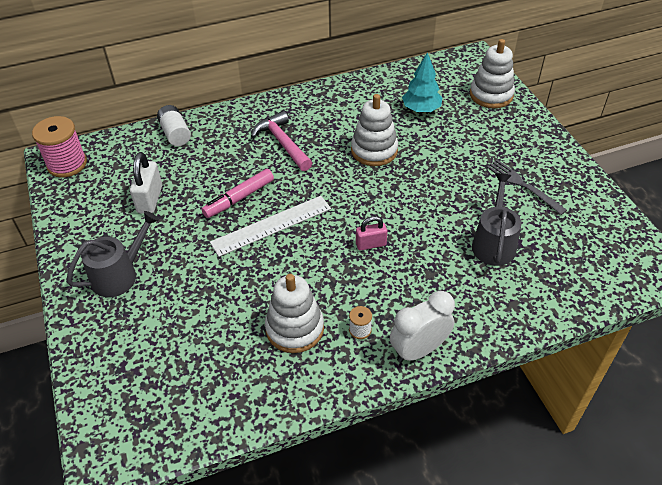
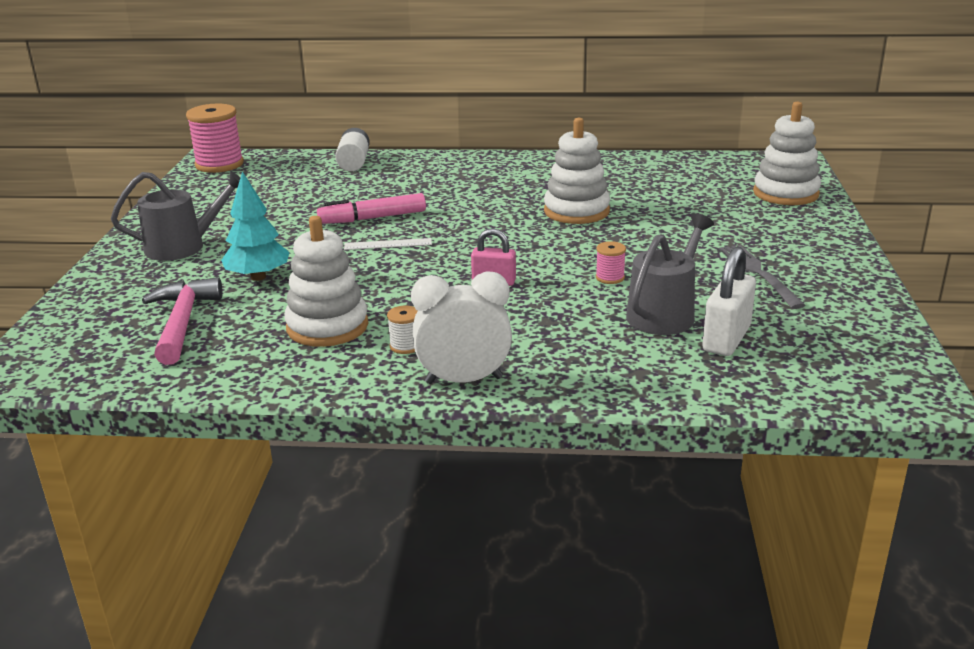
camera: 25 degrees right, 20 degrees down
(150, 199) = (275, 202): white padlock -> white padlock (726, 339)
(271, 225) = (388, 244): white ruler -> white ruler, size x0.51
(282, 143) = (468, 187): pink hammer -> pink hammer (182, 322)
(421, 109) = (673, 190): turquoise tree -> turquoise tree (258, 277)
(440, 217) = (610, 278): none -> pink spool

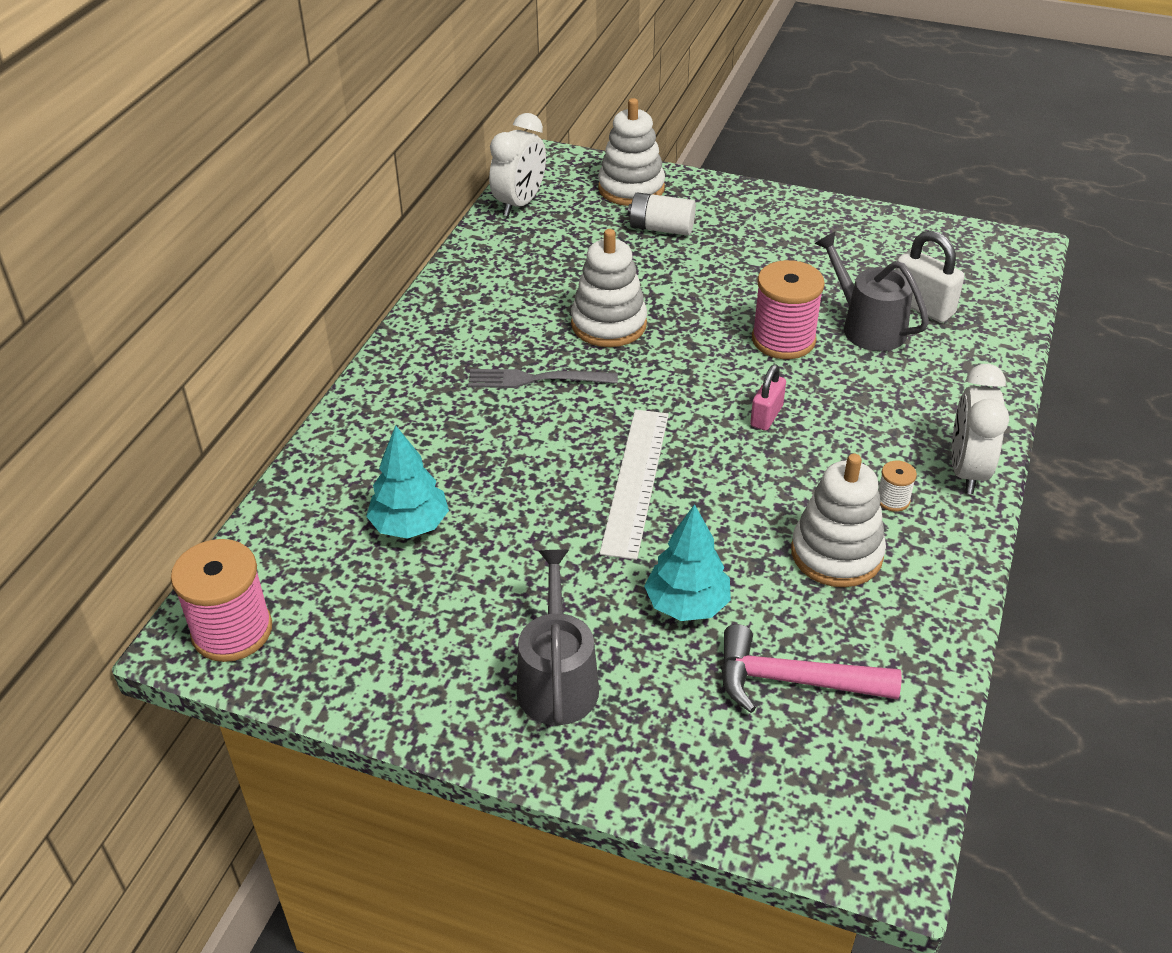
camera: 75 degrees left, 15 degrees up
(317, 188) = (410, 525): none -> turquoise tree
(354, 162) = (328, 479): white battery -> white battery (661, 228)
(372, 218) = (547, 484): pink marker -> none
(388, 244) = (635, 481): white ruler -> white ruler, size x1.94
(610, 278) = (783, 340): pink spool -> pink spool, size x2.17
(713, 162) = (520, 203): none -> white clock
(757, 273) = (803, 256): grey fork -> grey fork (535, 379)

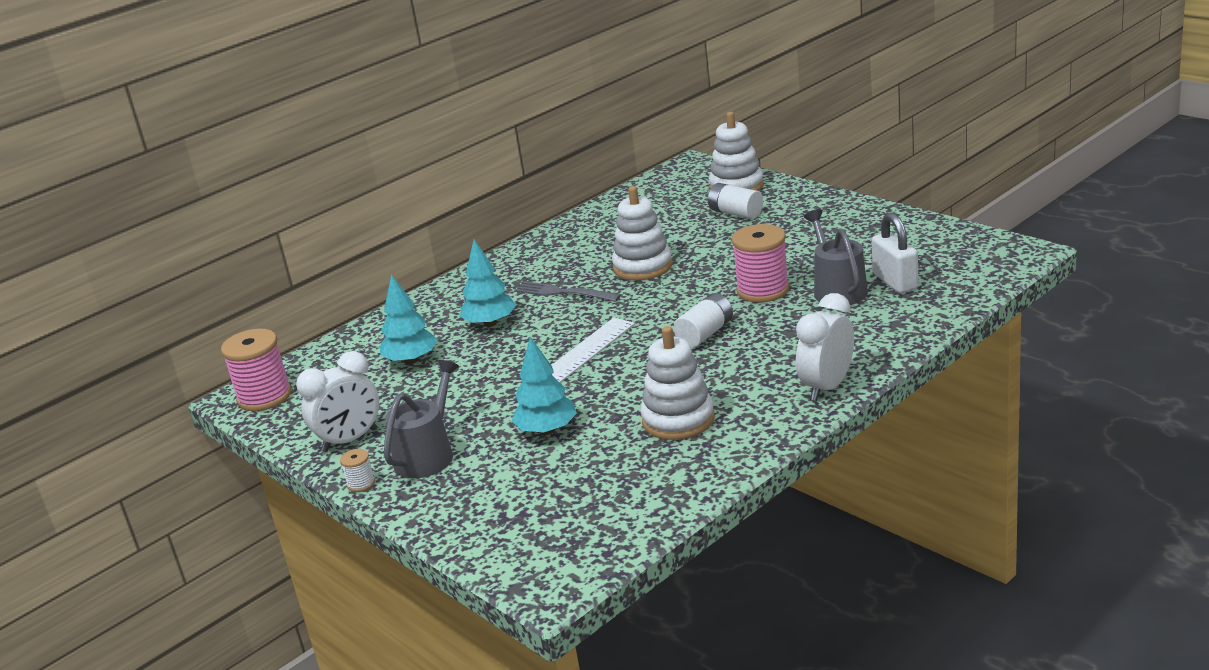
camera: 30 degrees right, 15 degrees down
(475, 444) = (490, 323): none -> turquoise tree
(520, 203) = (646, 189): white clock -> white clock (350, 440)
(766, 416) = (705, 334): pink padlock -> white battery
(793, 681) = (578, 483): pink hammer -> none
(893, 500) = (751, 395): white spool -> white spool (361, 484)

